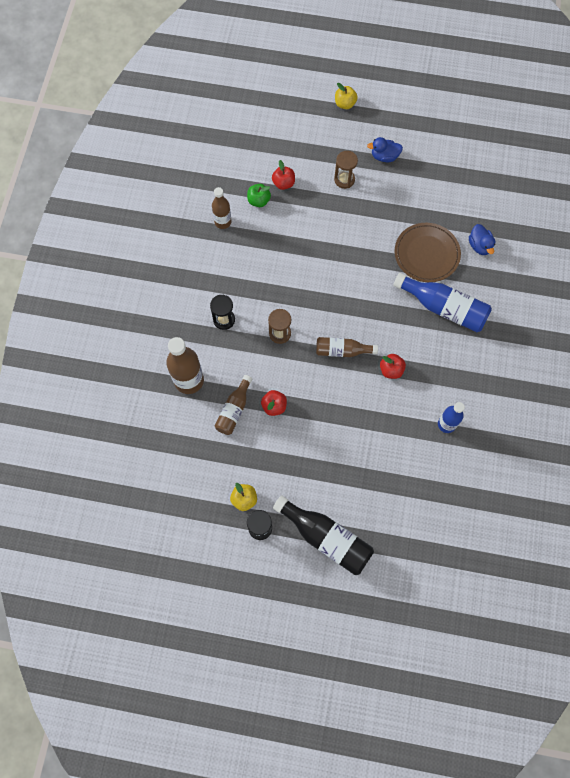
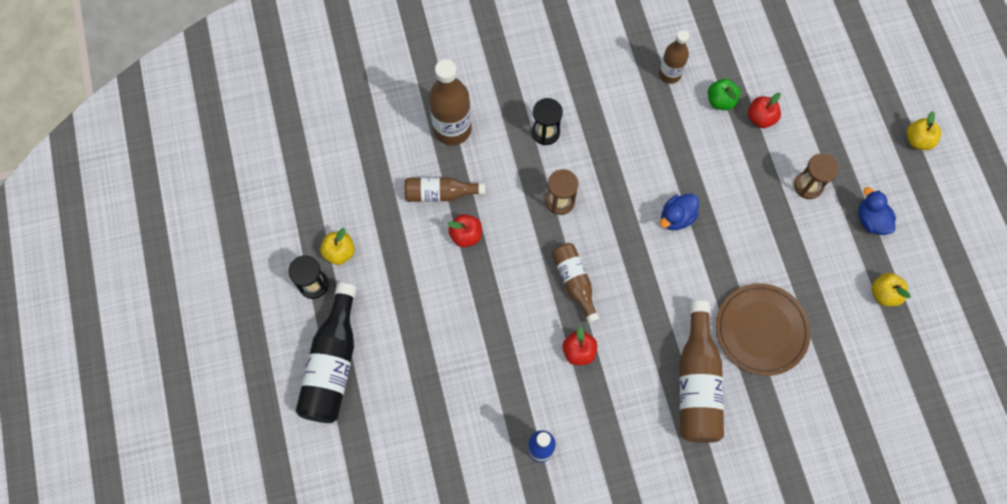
camera: 65 degrees right, 0 degrees up
(435, 174) = (884, 294): none -> yellow apple
(444, 308) = (697, 383): blue bottle -> brown bottle
(479, 246) = (811, 394): blue duck -> blue duck (676, 217)

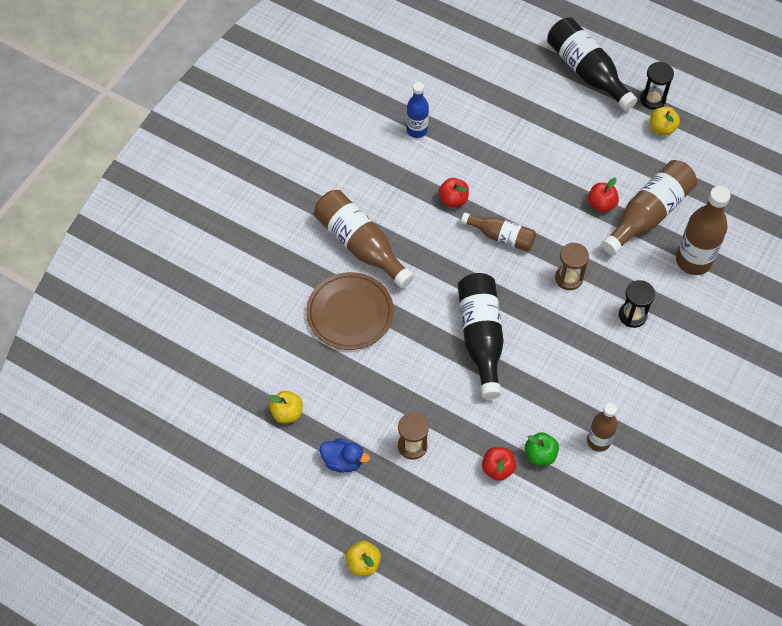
camera: 135 degrees right, 10 degrees down
(440, 193) = (648, 214): brown bottle -> brown bottle, size x1.63
(676, 217) = (481, 337): blue duck -> black bottle

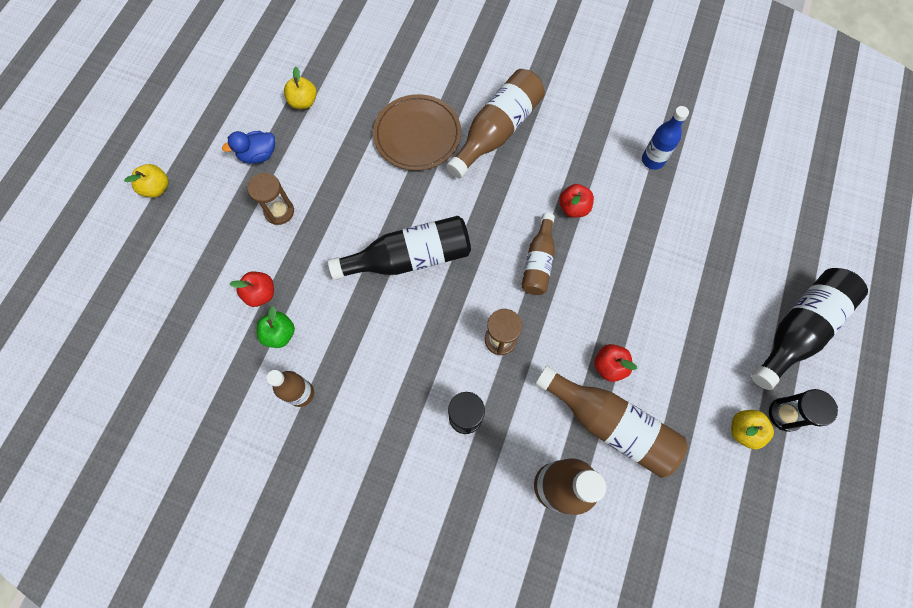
camera: 80 degrees right, 10 degrees up
(343, 461) = (258, 155): blue duck -> blue duck turned 60 degrees clockwise

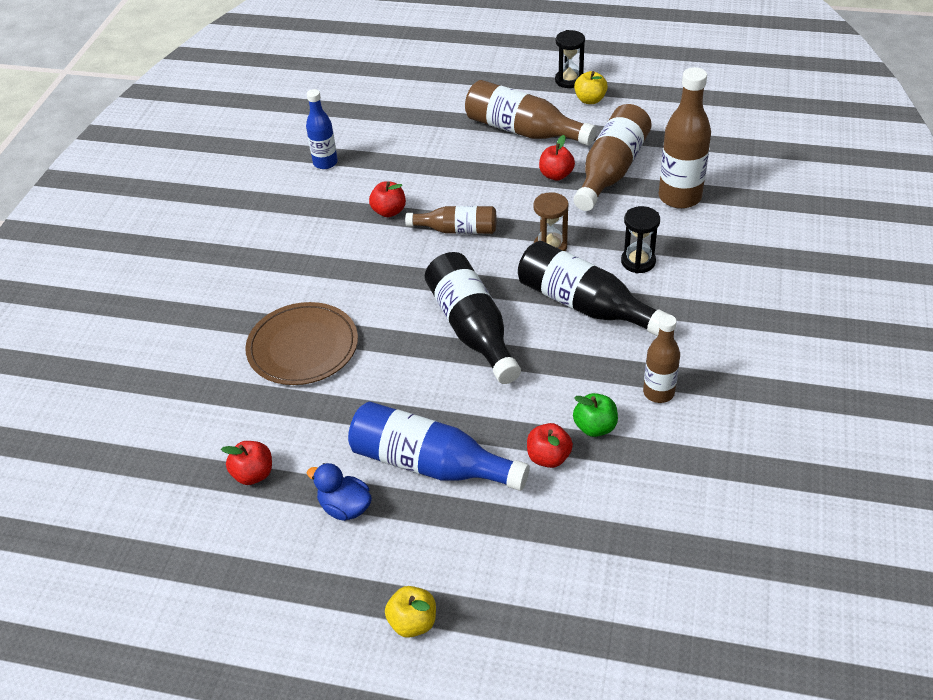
camera: 95 degrees left, 25 degrees down
(258, 155) = (345, 507): blue duck -> blue duck turned 150 degrees clockwise
(279, 211) = (430, 464): brown hourglass -> blue bottle
(303, 102) = (253, 474): yellow apple -> red apple
(497, 131) = (294, 279): brown bottle -> brown bottle (523, 131)
(798, 329) = (490, 75): black bottle -> black bottle (584, 305)

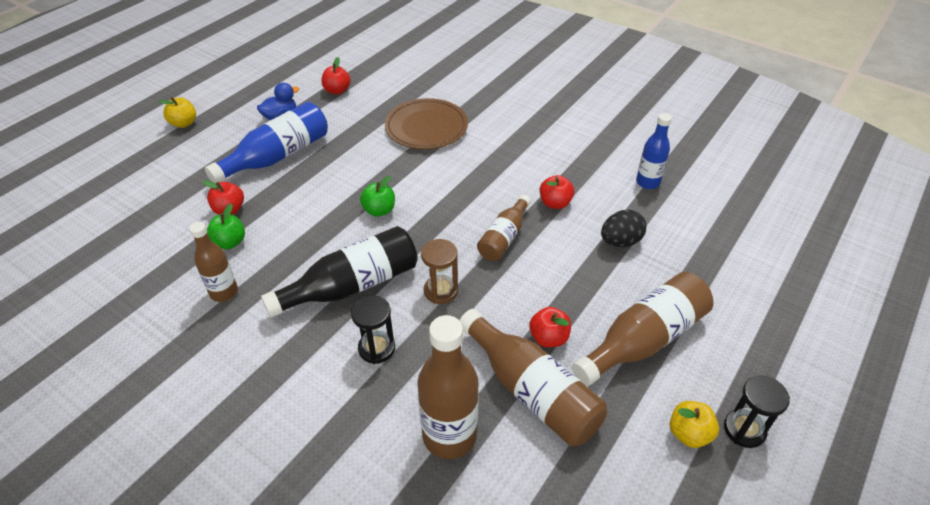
camera: 110 degrees right, 0 degrees up
(420, 162) = (620, 242): none -> black egg
(472, 328) = (379, 210): black bottle -> green apple

